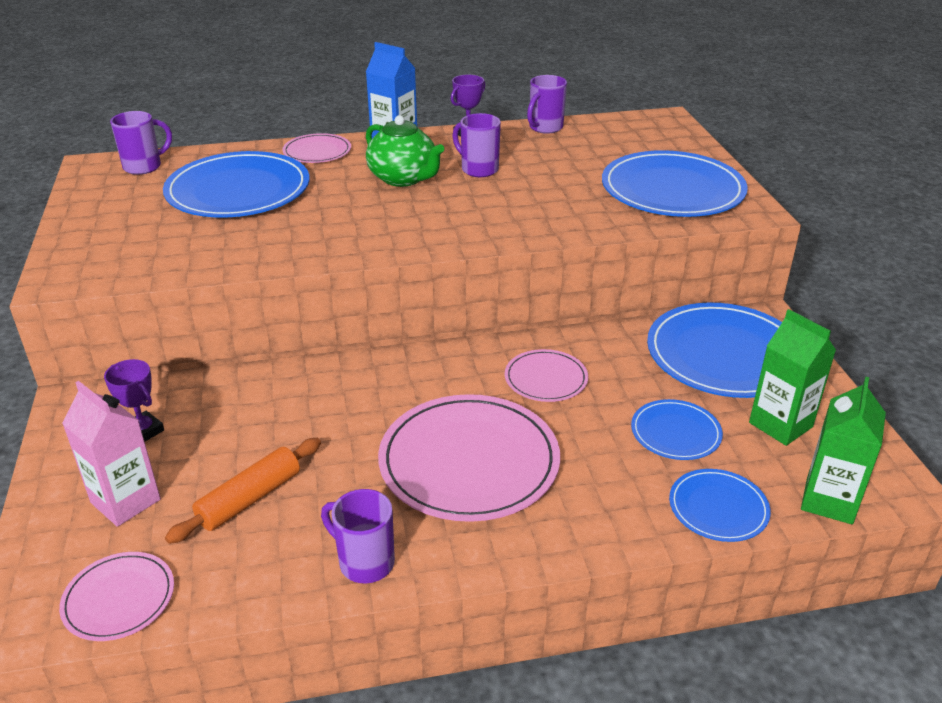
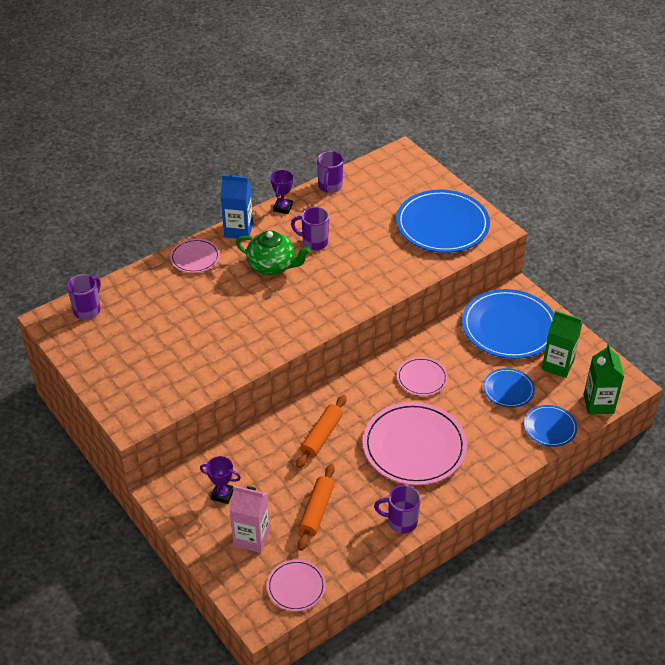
camera: 25 degrees left, 10 degrees up
(238, 190) = (174, 311): blue plate -> none
(343, 404) = (322, 436): none -> orange rolling pin

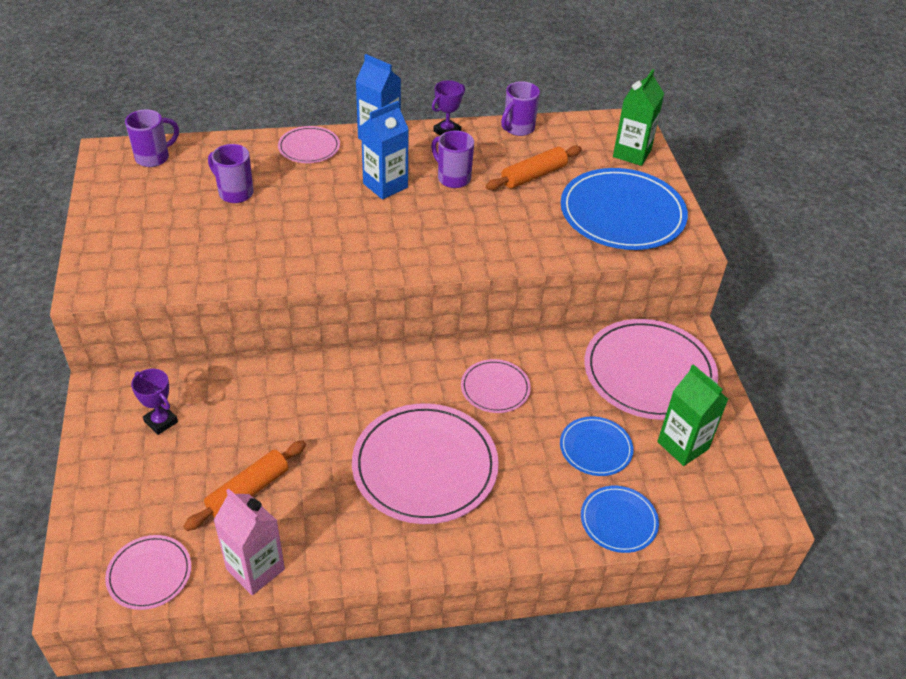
camera: 25 degrees right, 0 degrees up
(251, 538) = (150, 487): pink carton -> pink carton (255, 569)
(272, 266) = (385, 185): green teapot -> blue carton
(322, 436) = (325, 404): orange rolling pin -> orange rolling pin (533, 175)
(401, 521) = (337, 553): purple mug -> purple mug (234, 193)
(509, 327) = (649, 372): blue plate -> pink plate
(598, 404) = (707, 519): green carton -> green carton (632, 153)

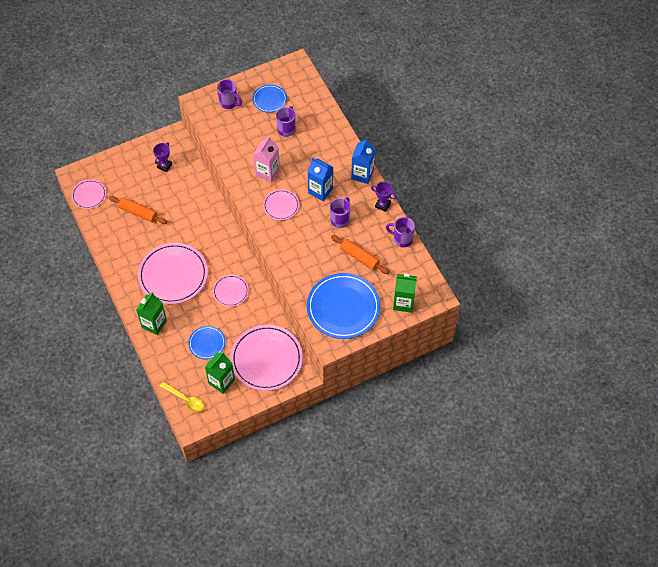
camera: 75 degrees right, 15 degrees up
(154, 157) = (300, 84): purple mug -> purple mug (229, 103)
(255, 569) = (101, 230): pink carton -> pink carton (267, 172)
(309, 147) = (338, 146): pink plate -> pink plate (281, 205)
(528, 524) = (154, 324): none -> green carton
(618, 521) = (167, 361): blue plate -> blue plate (269, 99)
(711, 510) = (185, 399): none -> yellow spoon

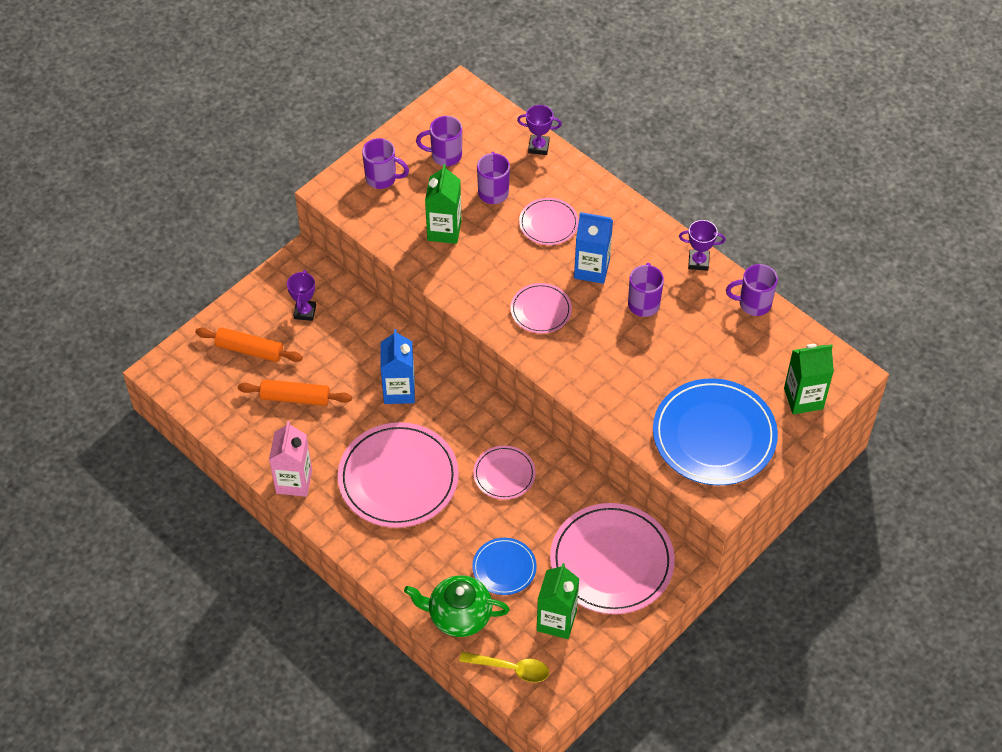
camera: 20 degrees left, 5 degrees down
(89, 195) = (200, 395): pink plate -> pink plate (548, 223)
(154, 324) = (403, 565): green carton -> green carton (444, 230)
(171, 361) = (459, 615): none -> green teapot
(267, 172) = (495, 266): pink carton -> pink carton (294, 481)
(269, 99) = (445, 155): blue plate -> purple mug
(324, 110) = (538, 147): none -> purple trophy
(359, 257) = (701, 351): orange rolling pin -> orange rolling pin (249, 350)
(362, 174) = (645, 226): blue carton -> blue carton (399, 391)

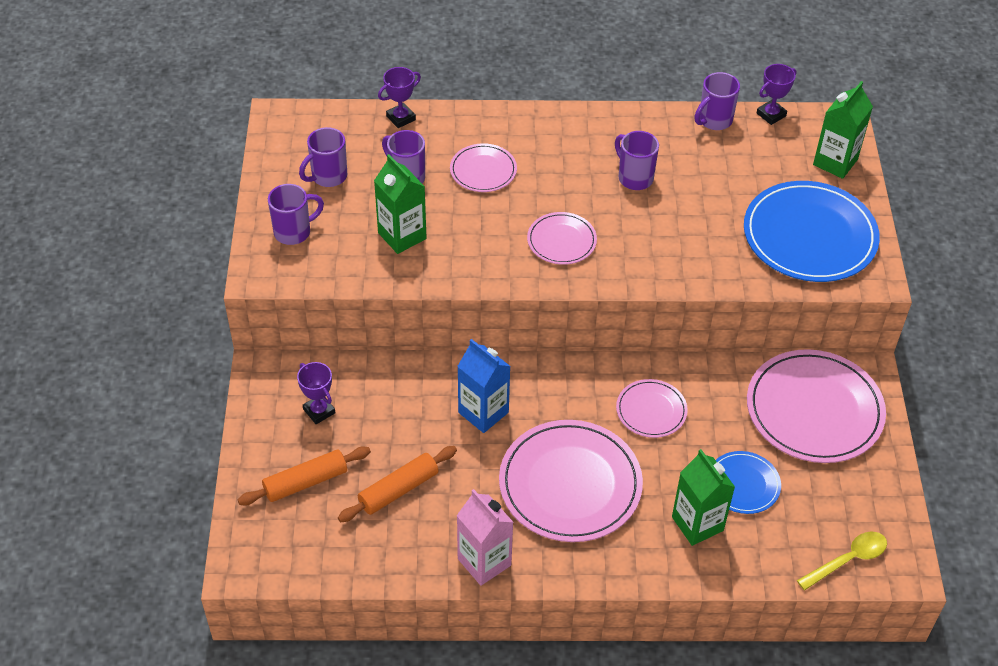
camera: 45 degrees left, 5 degrees down
(459, 615) = (756, 554): green teapot -> none
(556, 621) = (833, 491): green carton -> green carton (697, 524)
(591, 269) = (562, 181): blue carton -> none
(698, 262) = (636, 118): purple trophy -> purple trophy (771, 114)

